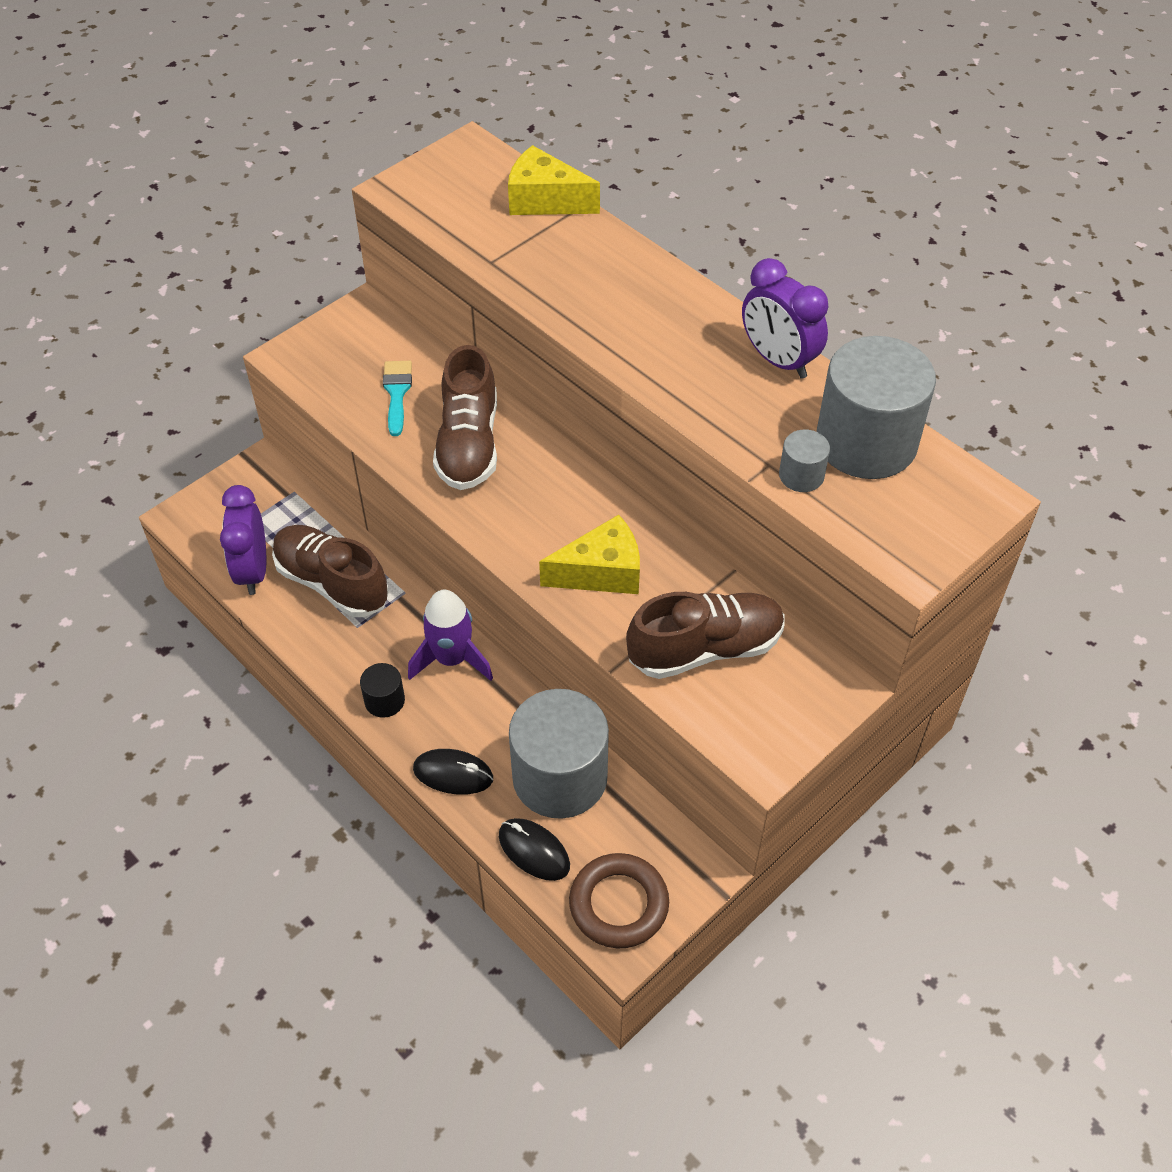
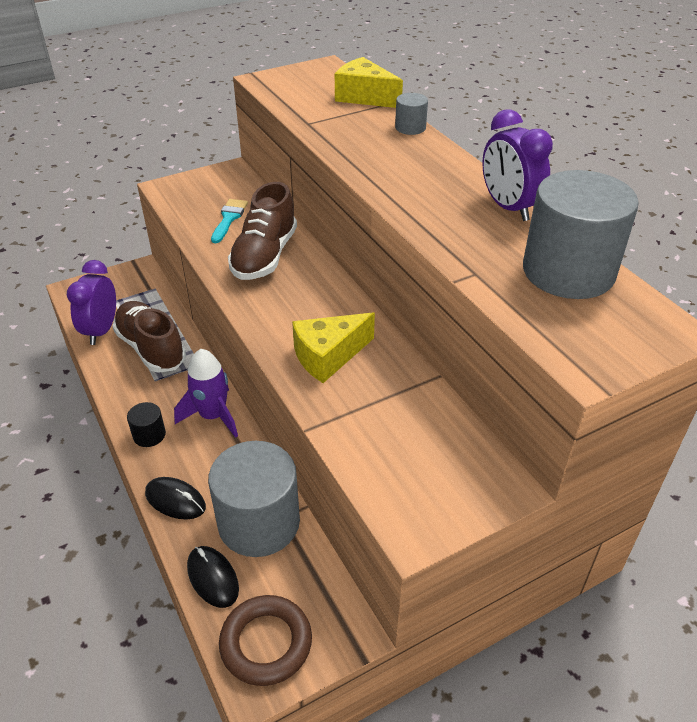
camera: 15 degrees right, 10 degrees down
(601, 572) = (328, 356): yellow cheese -> yellow cheese turned 150 degrees clockwise
(705, 649) = (393, 429): brown shoe -> none
(801, 475) = (501, 285): grey cylinder -> grey cylinder (410, 128)

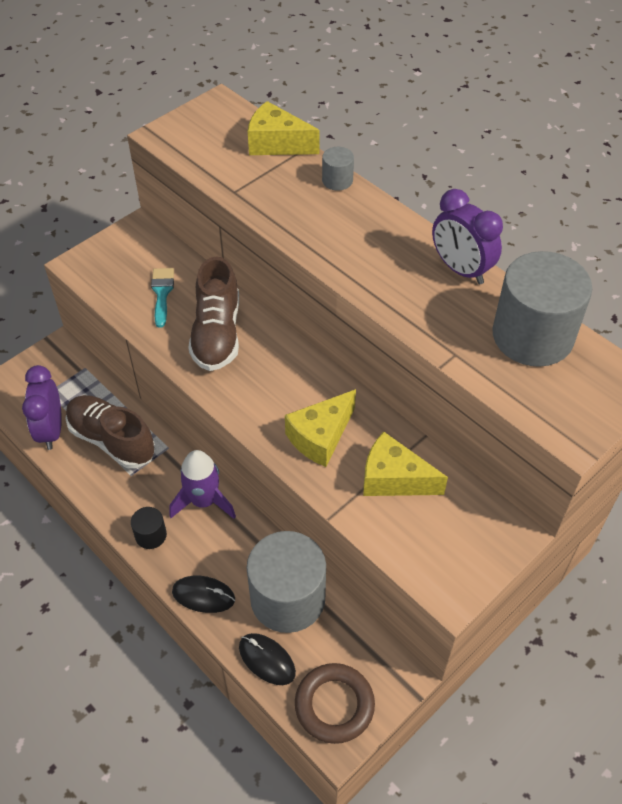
camera: 15 degrees left, 10 degrees up
(390, 408) = (393, 479): none -> yellow cheese

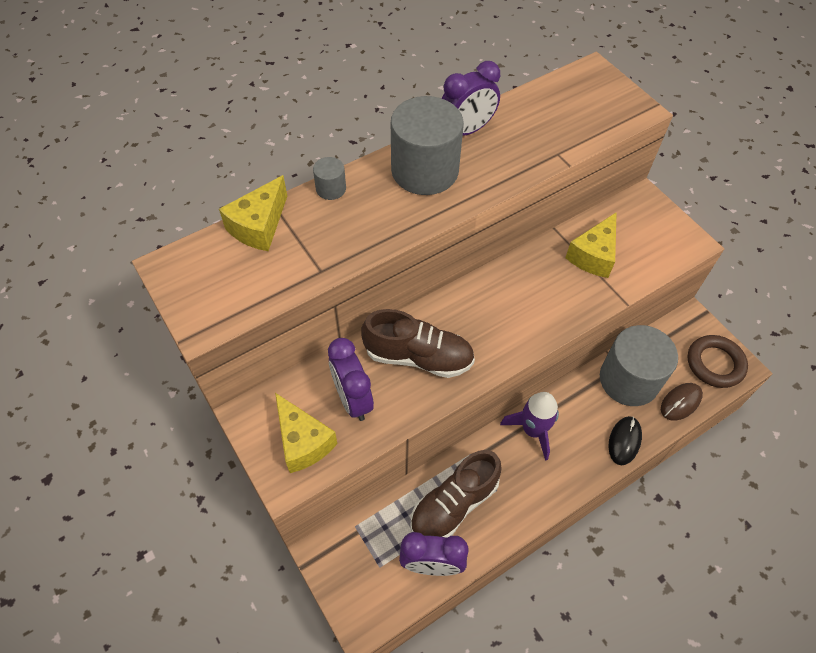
camera: 80 degrees left, 5 degrees up
(151, 535) = (563, 478): black cylinder -> none
(162, 293) = (353, 399): turquoise brush -> purple clock
(267, 660) = (680, 402): black mouse -> brown mouse
(320, 437) = (548, 295): yellow cheese -> yellow cheese (303, 441)
(532, 336) = (544, 107): grey cylinder -> grey cylinder (424, 170)

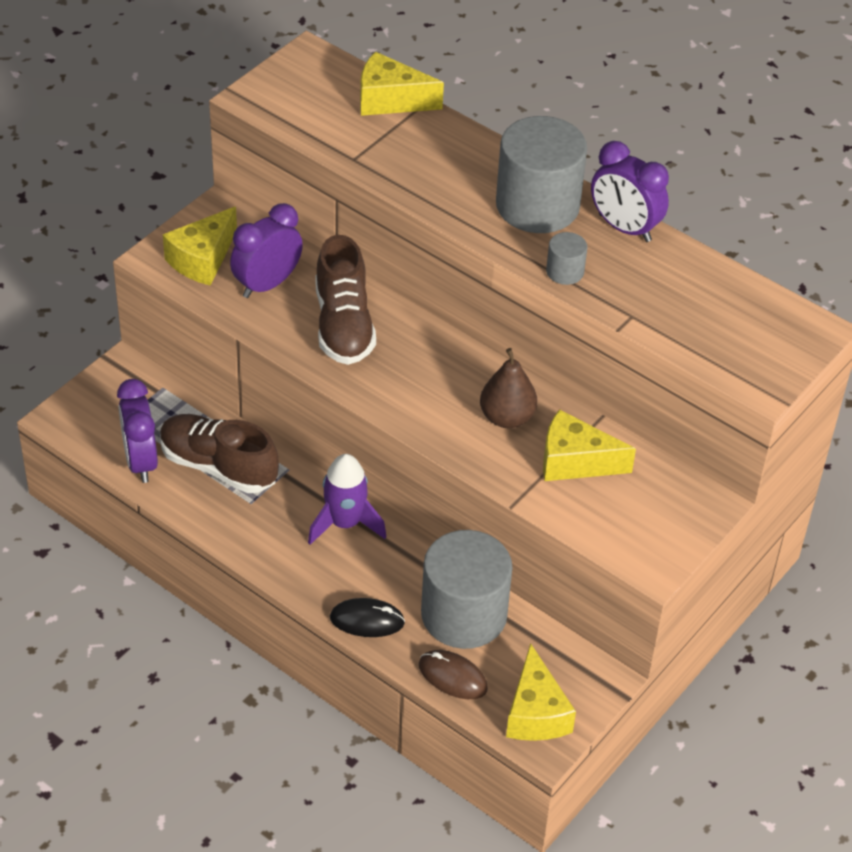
camera: 70 degrees right, 10 degrees down
(331, 188) = (469, 138): grey cylinder -> grey cylinder (565, 271)
(543, 281) = (507, 417): none -> brown pear
(715, 364) = (535, 713): brown ring -> yellow cheese

